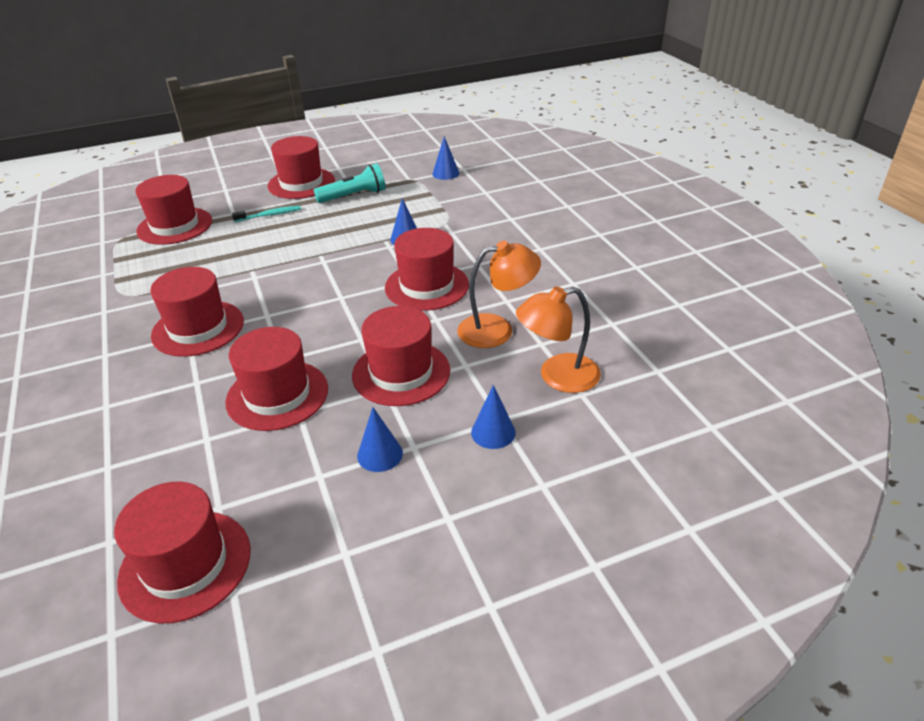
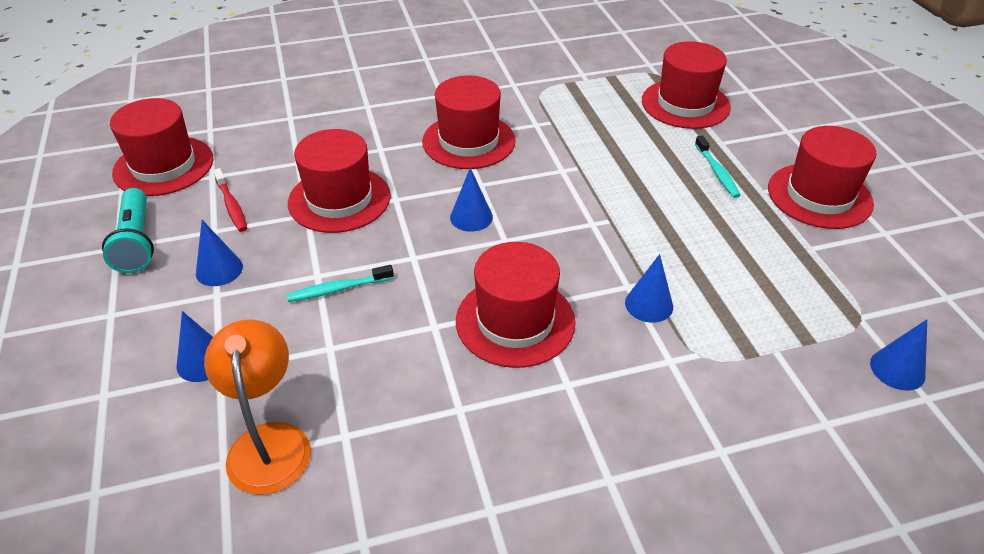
camera: 95 degrees right, 5 degrees up
(278, 473) = (231, 205): none -> red toothbrush
(311, 315) = (471, 217): none -> blue cone
(354, 196) = (785, 250): turquoise flashlight -> turquoise flashlight (136, 242)
(401, 373) = (338, 289): red hat -> turquoise toothbrush
(497, 329) = (392, 388): orange lamp -> none

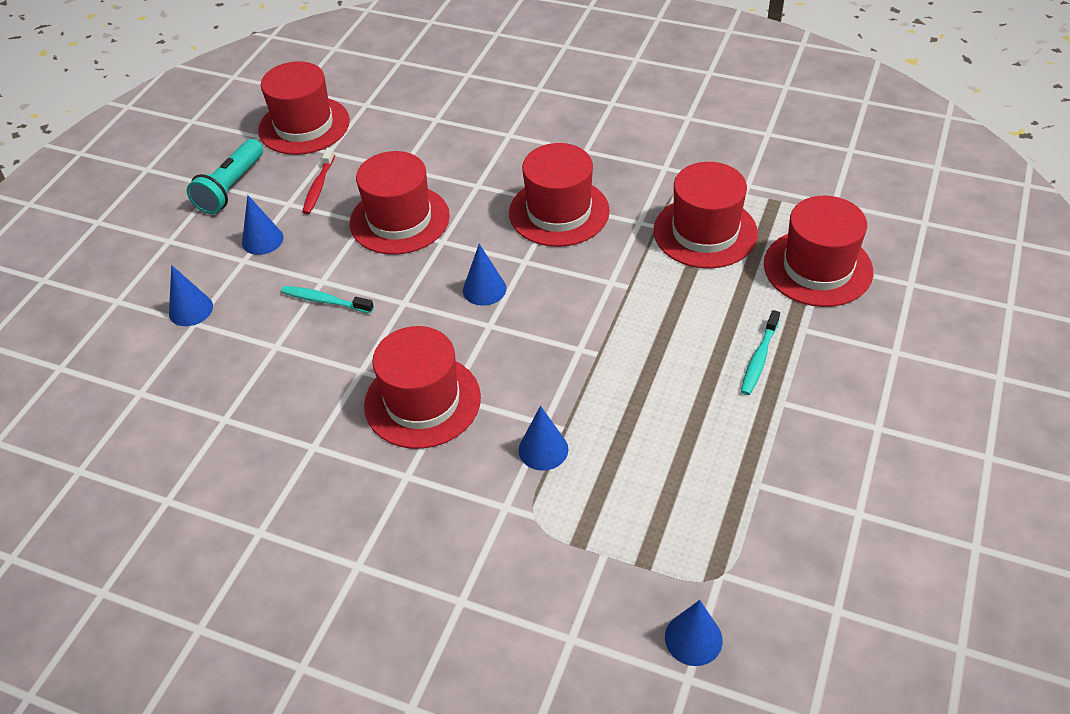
camera: 40 degrees right, 5 degrees up
(268, 442) = (177, 394): orange lamp -> none
(819, 196) = (837, 438): red hat -> red hat (705, 232)

